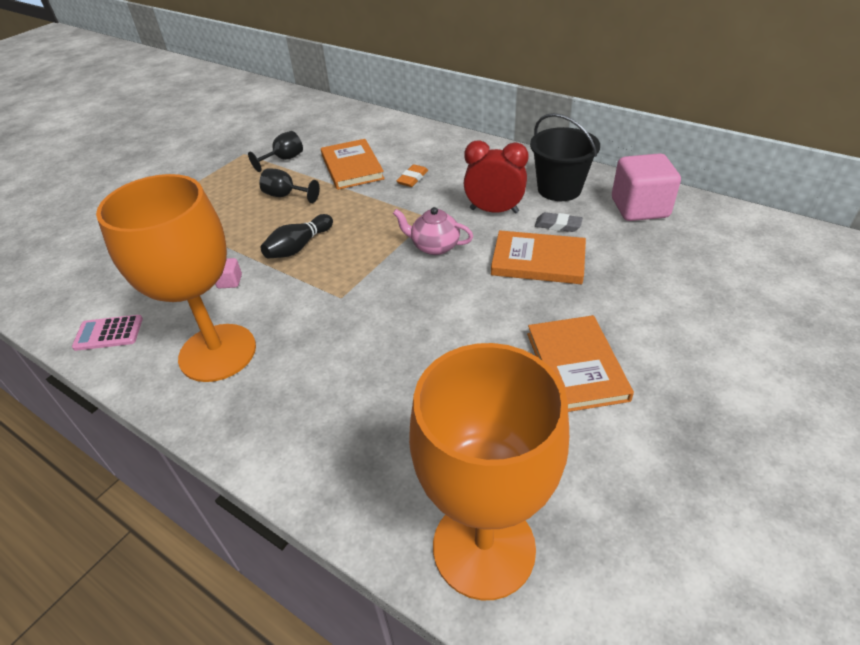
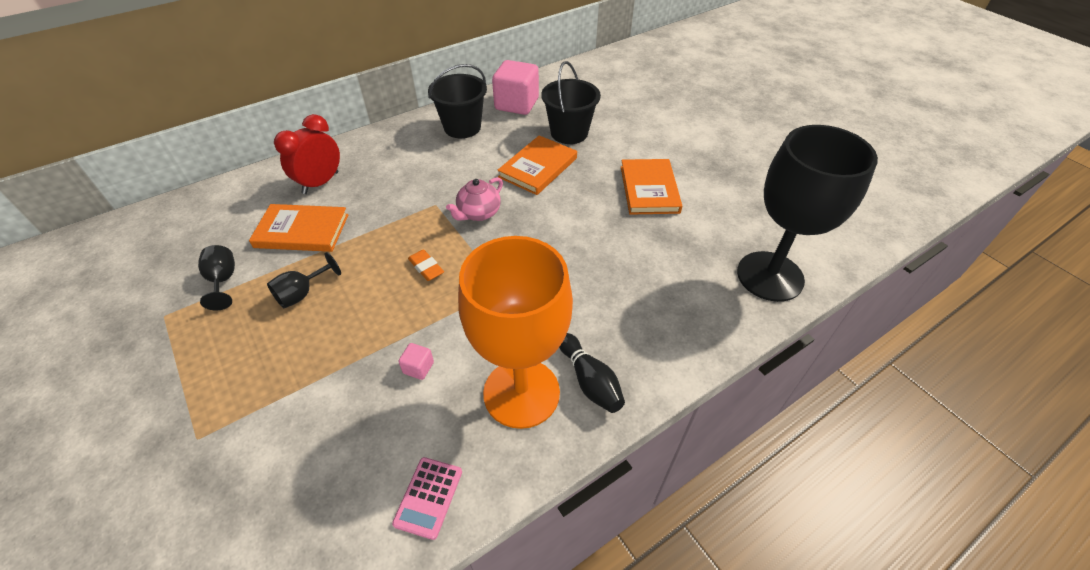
camera: 70 degrees left, 5 degrees up
(299, 247) = (405, 301): black bowling pin -> black bowling pin (590, 381)
(412, 178) = (367, 197): orange eraser -> orange eraser (426, 267)
(484, 547) = (770, 276): orange goblet -> black goblet
(494, 211) = (460, 167): red clock -> red clock (320, 183)
(558, 225) = (505, 144): grey eraser -> none
(576, 366) = (649, 189): orange book -> orange book turned 75 degrees clockwise
(625, 263) = (569, 133): none -> black bucket

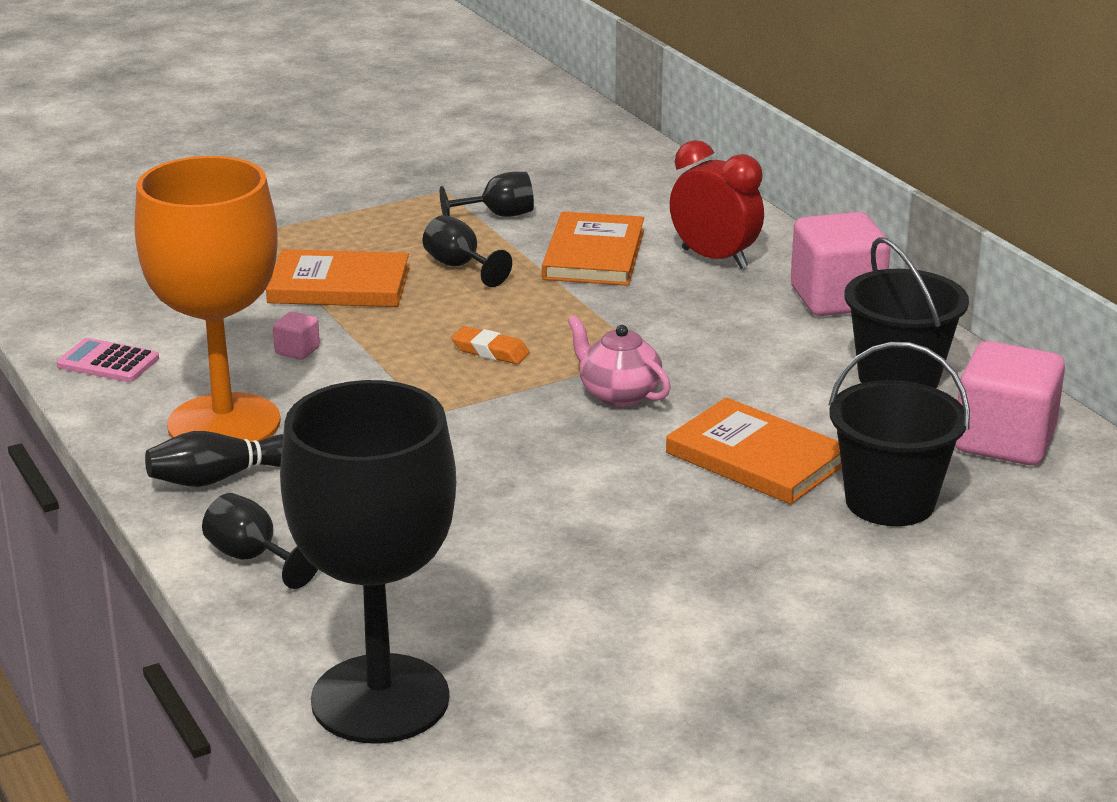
camera: 95 degrees right, 20 degrees down
(379, 142) = (837, 299): none -> pink cube
(426, 267) = (490, 351): orange eraser -> orange eraser turned 60 degrees clockwise
(649, 189) = (675, 586): orange book -> orange book (339, 285)
(672, 347) = (253, 558): none -> black goblet

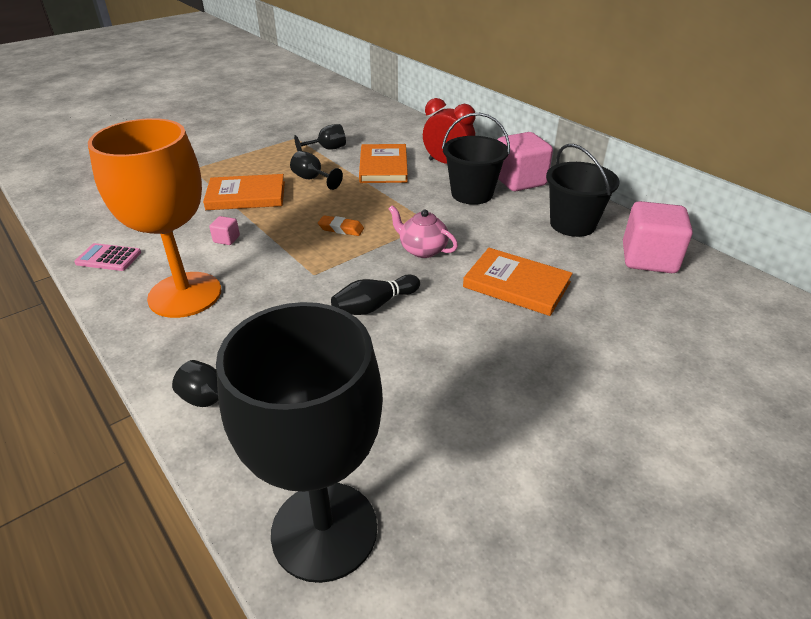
camera: 10 degrees left, 10 degrees up
(220, 478) = (185, 337): black bowling pin -> black bowling pin (374, 306)
(890, 502) = (606, 307): black bucket -> black bucket (472, 194)

